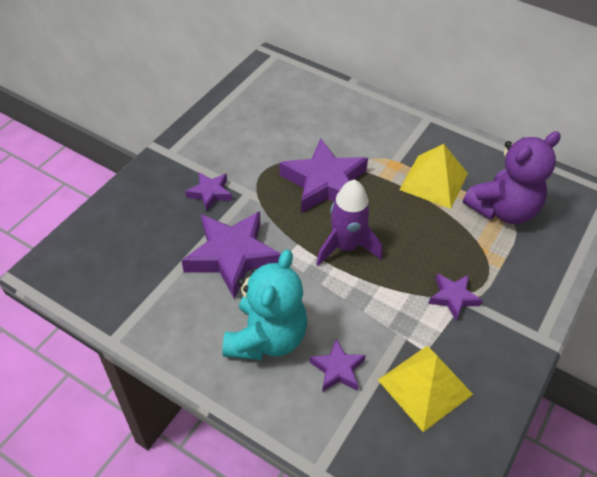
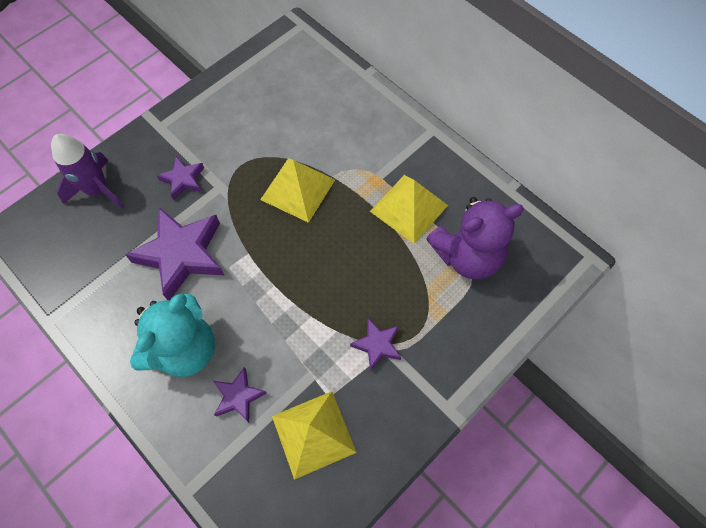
camera: 15 degrees right, 15 degrees up
(324, 183) = (298, 189): purple star -> yellow pyramid
(346, 247) = (293, 266): purple rocket -> purple rocket (97, 190)

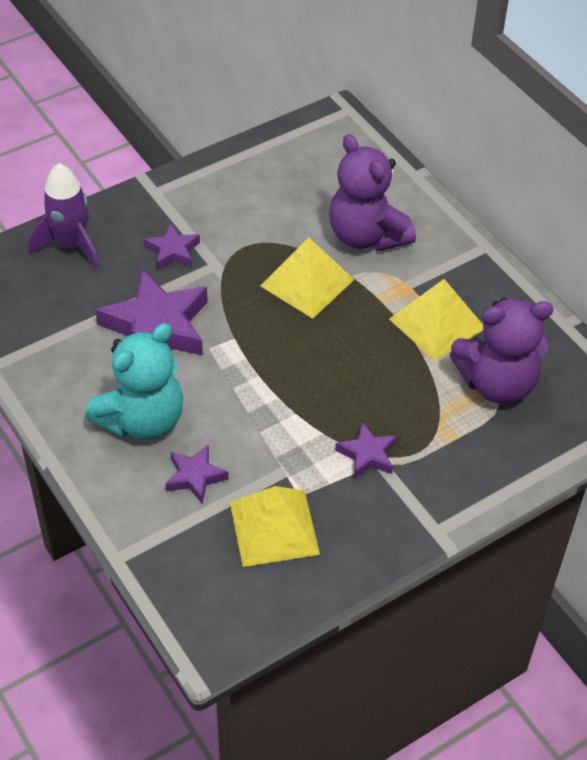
camera: 10 degrees right, 15 degrees down
(337, 137) = (366, 236): none -> purple teddy bear

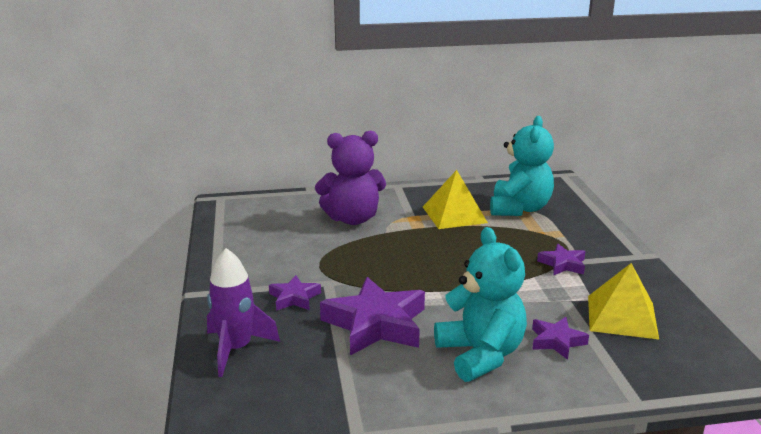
camera: 65 degrees left, 25 degrees down
(307, 282) = (379, 249): yellow pyramid -> none
(497, 384) = (519, 209): purple teddy bear -> turquoise teddy bear

